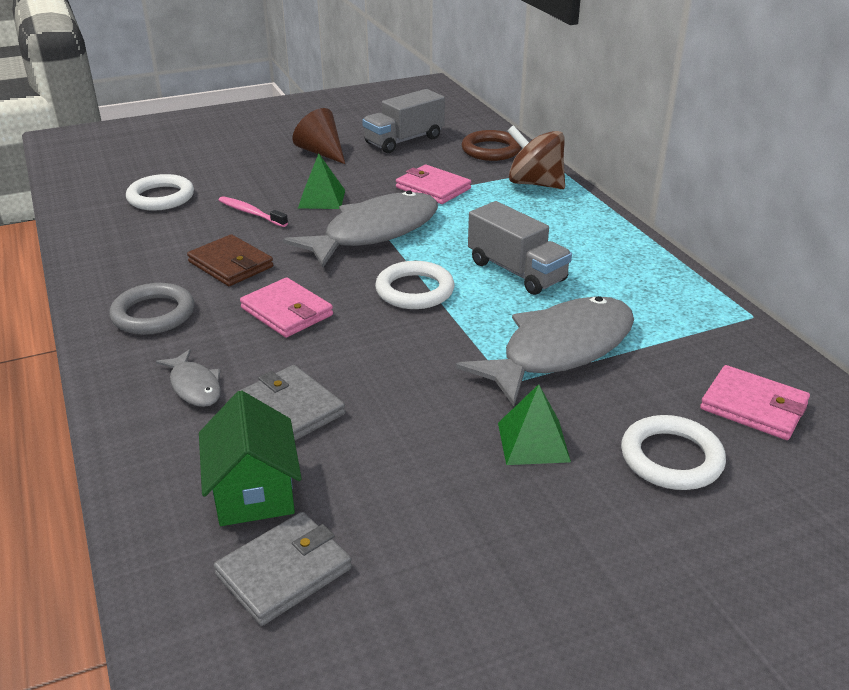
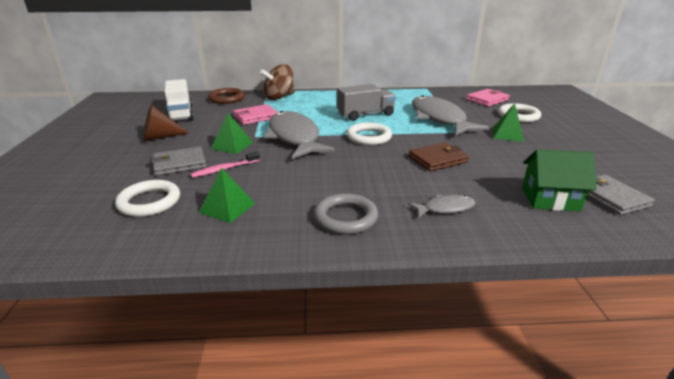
camera: 70 degrees left, 5 degrees down
(159, 239) = (227, 207): none -> green pyramid
(231, 264) = (295, 183): brown wallet -> brown wallet (437, 159)
(287, 311) = (371, 171): pink wallet -> none
(292, 408) = (474, 181): grey wallet -> grey wallet (179, 164)
(404, 140) = (180, 114): grey truck -> white truck

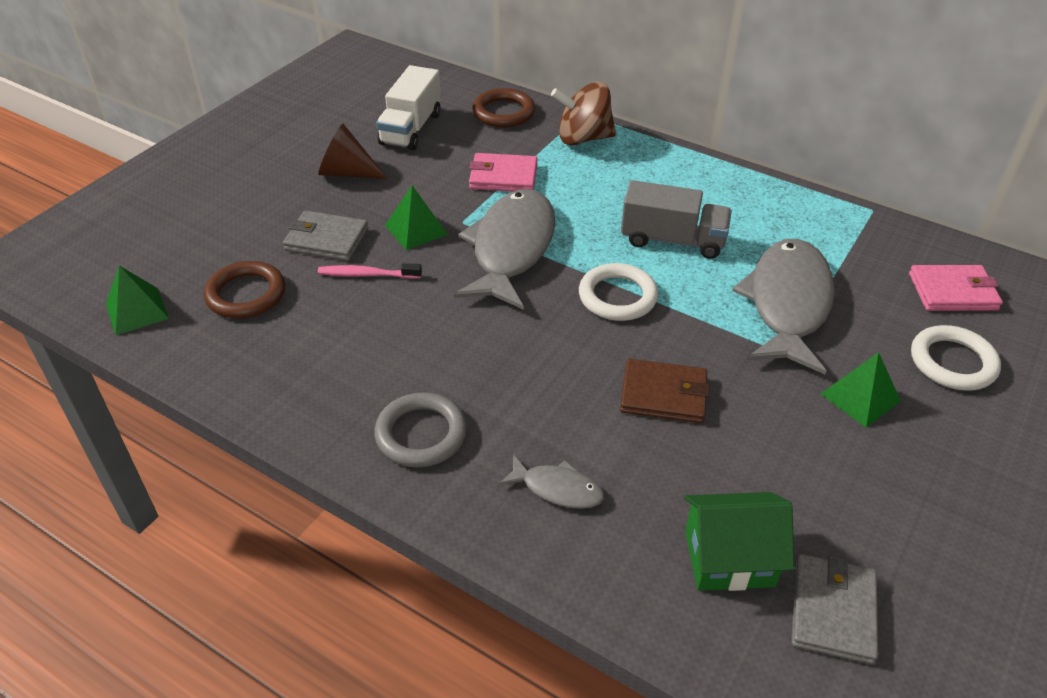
camera: 35 degrees right, 15 degrees up
(149, 202) = (246, 294): white ring -> brown ring
(227, 207) = (313, 346): green pyramid -> green pyramid (137, 311)
(550, 199) = (729, 558): green house -> green house turned 45 degrees counterclockwise

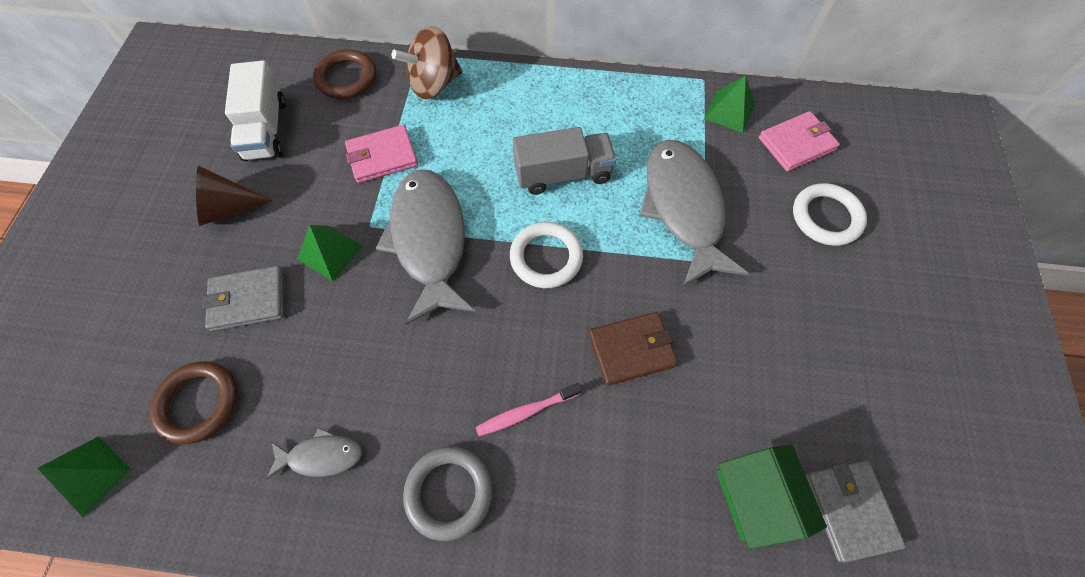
camera: 25 degrees left, 20 degrees up
(367, 274) = (309, 327): pink toothbrush -> pink toothbrush (526, 412)
(557, 489) = (593, 494): grey fish -> grey fish (321, 456)
(729, 558) = (755, 497): green house -> green house turned 75 degrees counterclockwise
(860, 397) = (777, 283): green pyramid -> green pyramid (729, 111)

